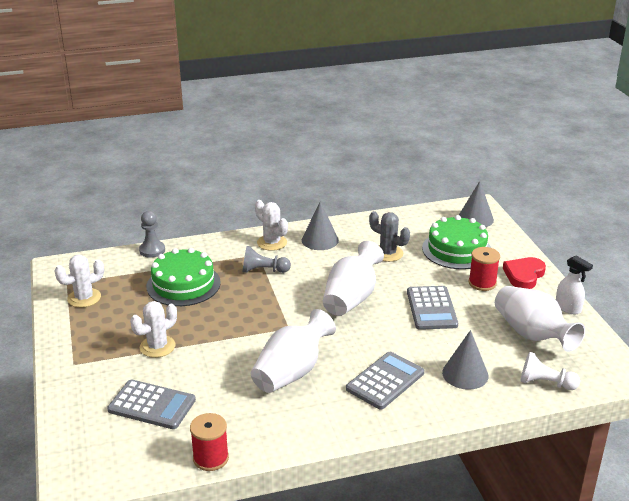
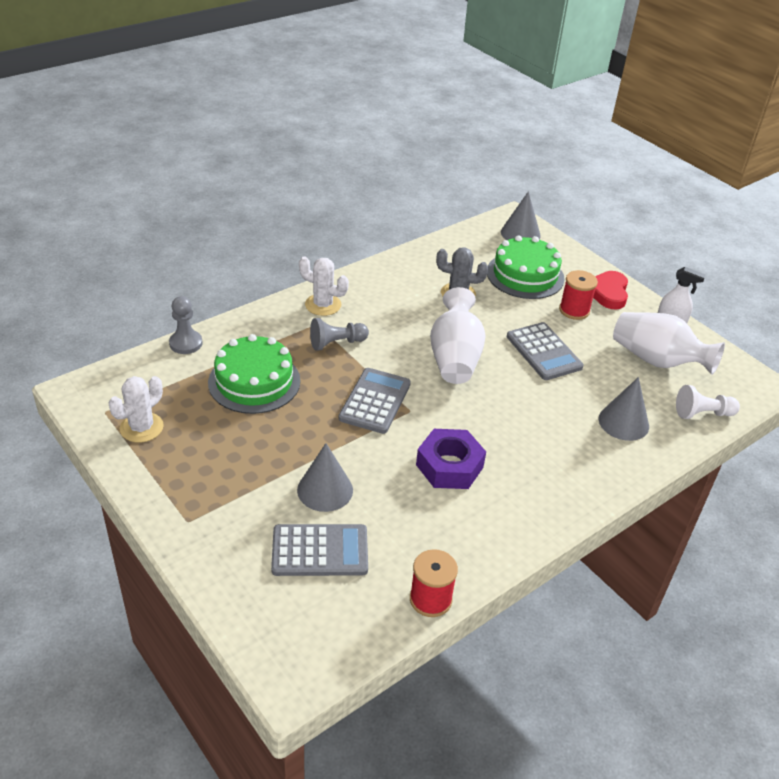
camera: 25 degrees left, 10 degrees up
(157, 346) = (276, 472): white cactus -> none
(291, 372) = (449, 466): white vase -> purple nut
(320, 240) = (374, 291): grey cone -> grey cone (325, 490)
(385, 381) = (552, 451): grey calculator -> grey calculator (375, 401)

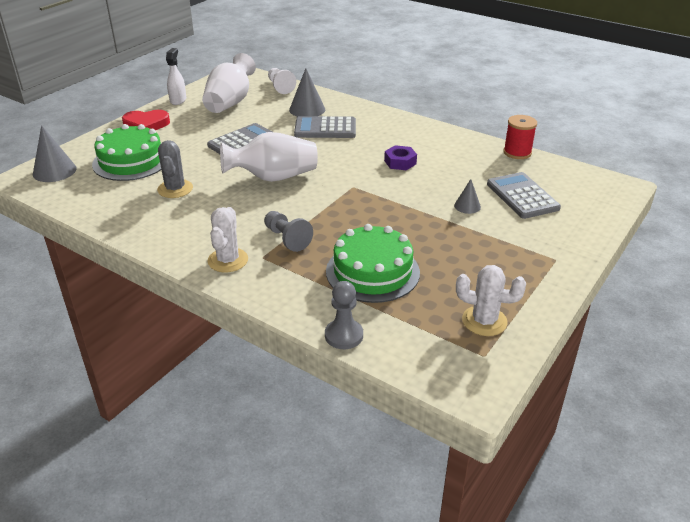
camera: 105 degrees left, 5 degrees down
(325, 490) = (467, 206): grey cone -> grey cone, size x0.59
(375, 401) = (353, 203): grey calculator -> grey calculator (325, 128)
(449, 466) = (400, 162): purple nut -> purple nut, size x0.63
(574, 310) = (178, 135): red spool -> none

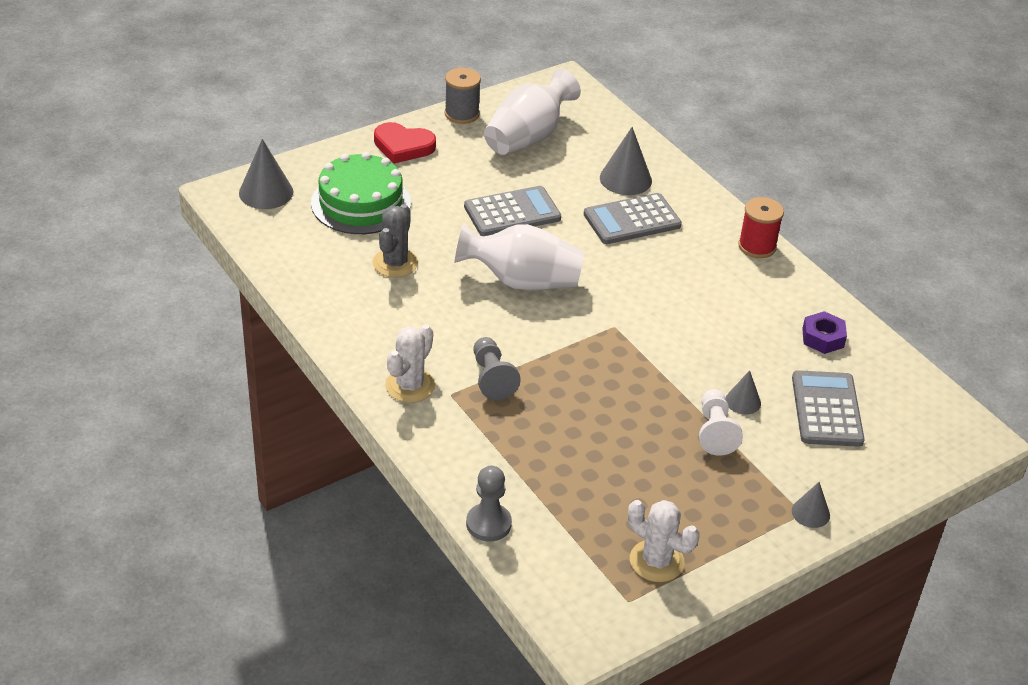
camera: 20 degrees right, 5 degrees up
(178, 100) = (462, 114): white spray bottle -> grey spool
(280, 87) = (610, 127): white pawn -> white pawn (715, 431)
(325, 128) = (632, 220): grey calculator -> grey calculator turned 45 degrees counterclockwise
(372, 272) = (567, 455): green cake -> none
(400, 162) = (698, 306): purple nut -> purple nut (823, 338)
(517, 152) = (871, 338): red spool -> red spool (757, 246)
(561, 257) = (810, 513): none -> grey cone

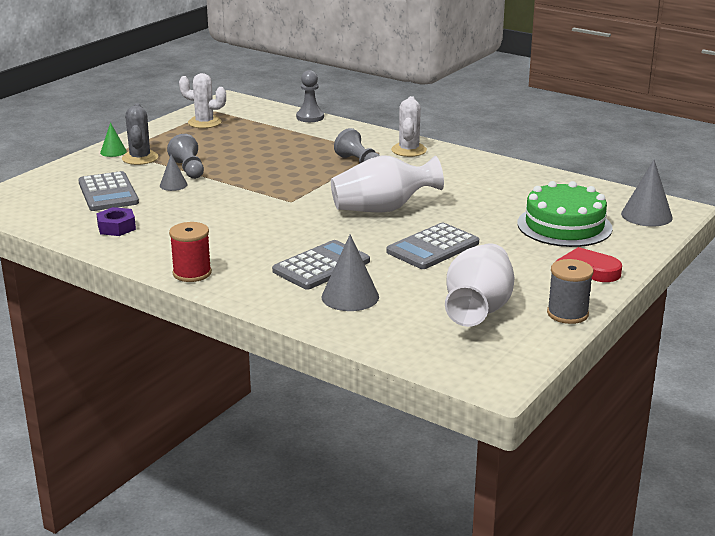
camera: 160 degrees right, 15 degrees down
(395, 263) = (490, 199): grey cactus -> grey cactus (140, 158)
(715, 431) = (188, 169): white pawn -> grey pawn
(810, 513) = (113, 152): grey cone -> green cone

